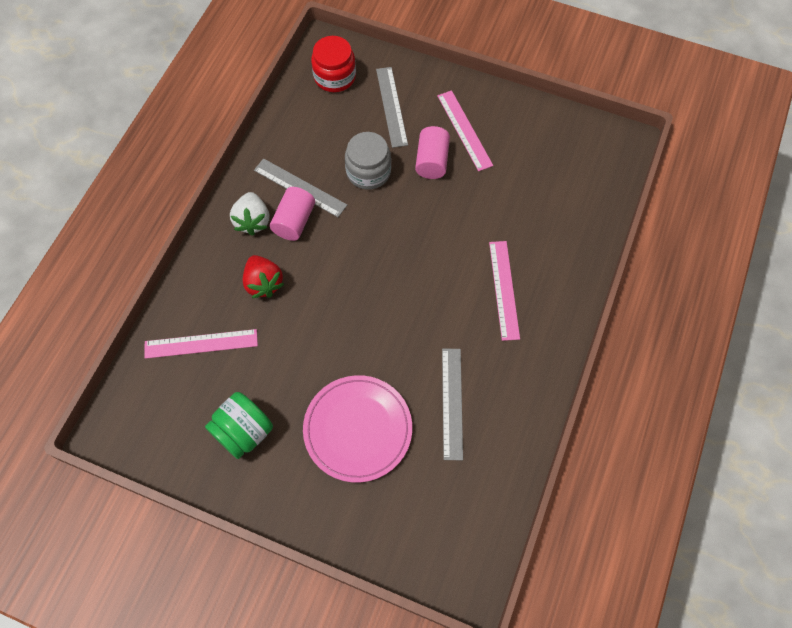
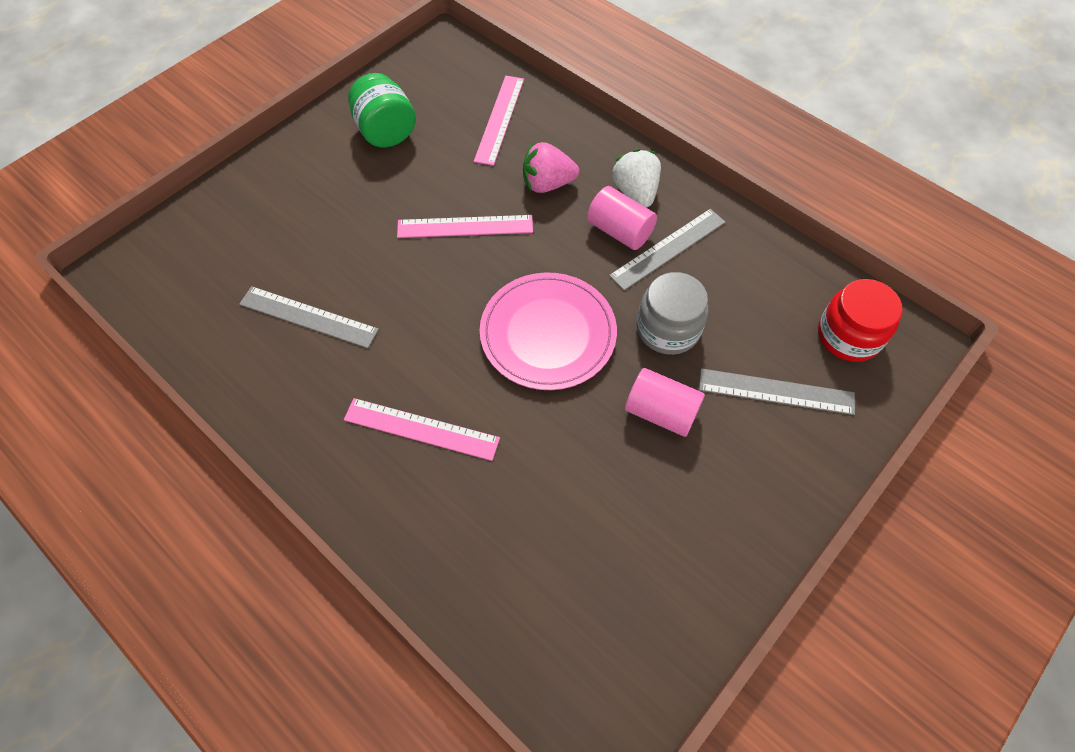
camera: 110 degrees right, 5 degrees down
(252, 221) = (635, 192): white strawberry -> white strawberry turned 60 degrees clockwise
(263, 283) = (547, 184): red strawberry -> pink strawberry
(358, 429) = (332, 221): pink plate -> pink plate (548, 333)
(464, 130) = (705, 477): pink ruler -> pink ruler (465, 226)

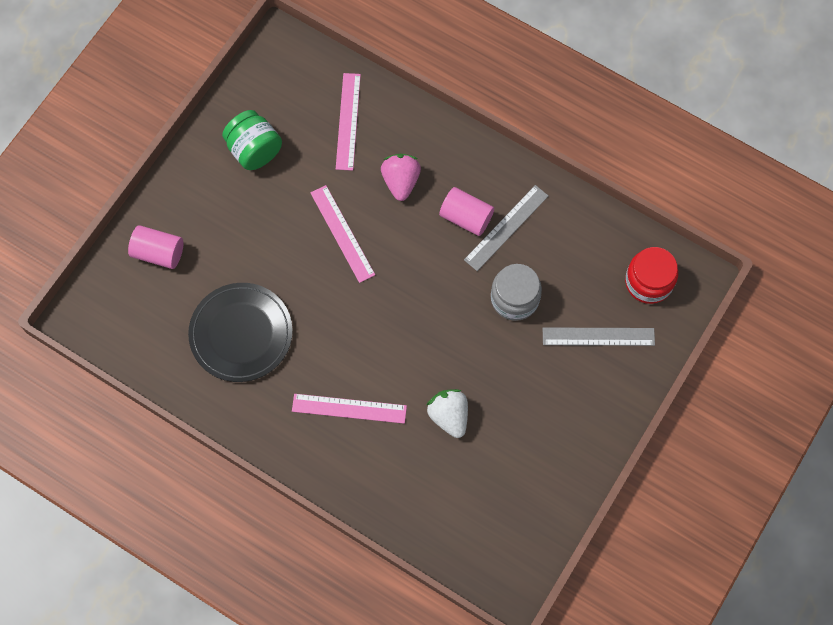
camera: 10 degrees left, 10 degrees up
(308, 317) = (241, 333): grey ruler -> black plate
(465, 226) = (342, 233): pink ruler -> pink ruler turned 75 degrees clockwise
(547, 184) = (401, 181): pink strawberry -> pink strawberry turned 105 degrees clockwise
(548, 333) = (425, 317): pink plate -> none
(635, 192) = (473, 178): white strawberry -> white strawberry (449, 416)
(661, 412) = (517, 366): pink cylinder -> pink cylinder (158, 253)

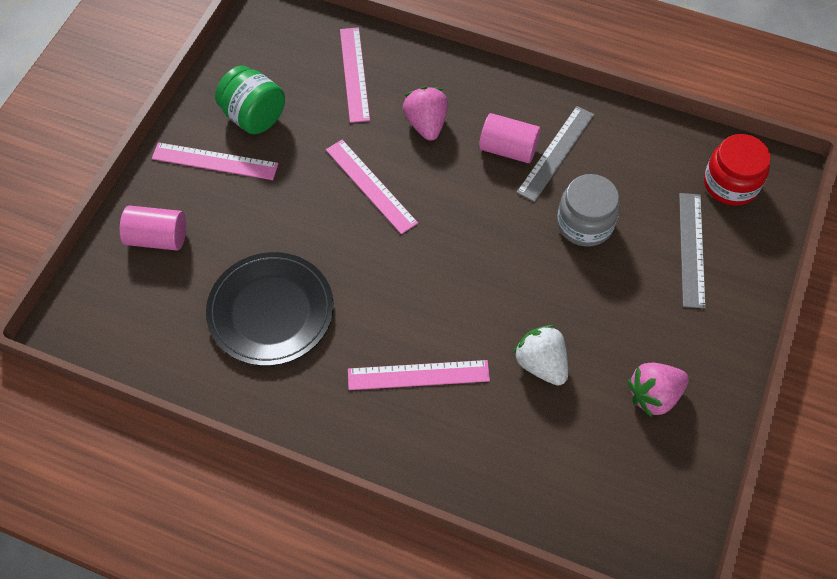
camera: 10 degrees left, 10 degrees down
(215, 188) = (215, 161): none -> pink ruler
(532, 458) = (654, 396): none -> pink strawberry
(598, 337) = (692, 249): grey ruler -> grey ruler turned 75 degrees counterclockwise

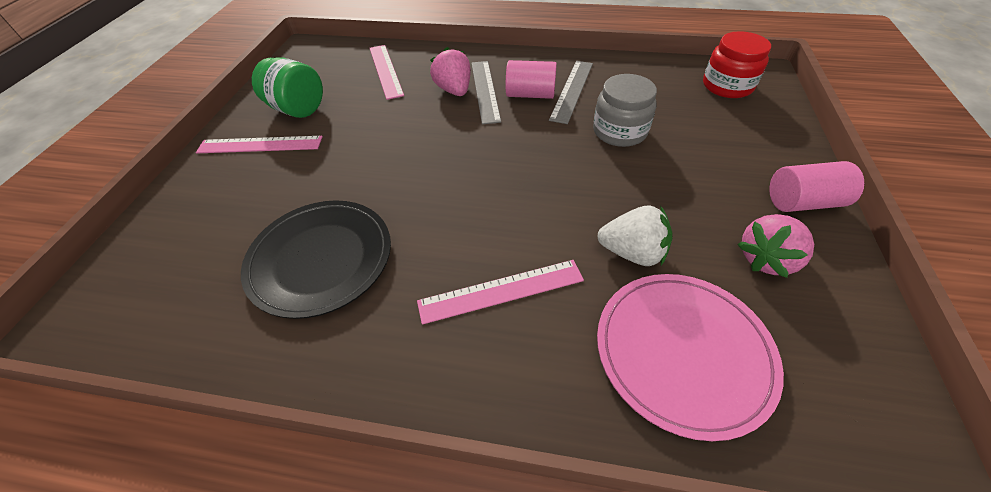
camera: 10 degrees left, 10 degrees down
(157, 238) = (194, 215): pink cylinder -> pink cylinder (802, 202)
(371, 186) = (413, 138): pink ruler -> none
(541, 364) = (632, 252): white strawberry -> white strawberry turned 150 degrees clockwise
(545, 457) = (682, 352): none -> pink plate
(692, 249) = (724, 132): grey ruler -> grey ruler (485, 90)

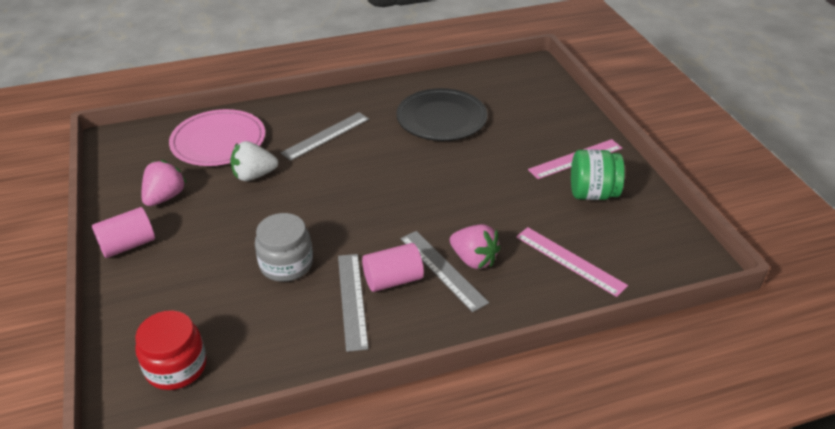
camera: 150 degrees right, 10 degrees down
(501, 291) = (326, 136): pink ruler -> grey ruler

